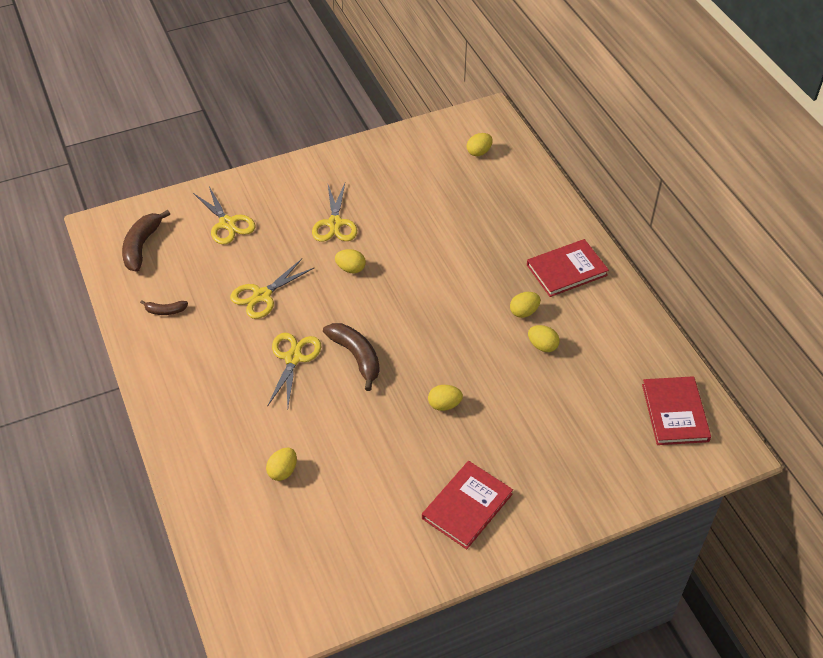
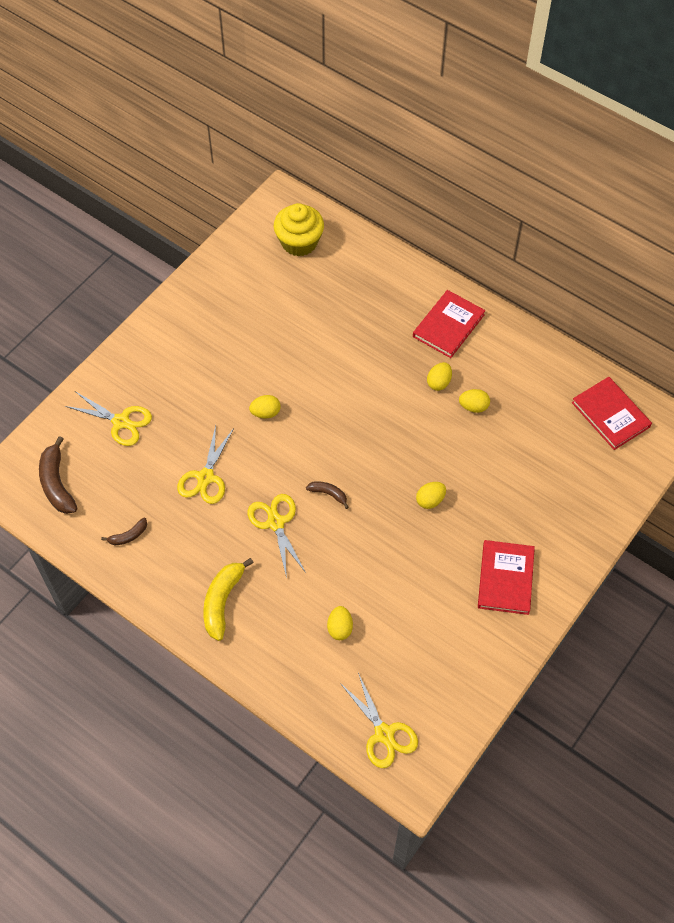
camera: 30 degrees left, 10 degrees up
(200, 398) = (222, 601): none -> yellow banana
(335, 223) = (220, 375): yellow scissors -> yellow scissors (384, 734)
(356, 357) = (328, 494): brown banana -> brown banana, size x0.54
(479, 152) = (299, 242): yellow egg -> yellow cupcake

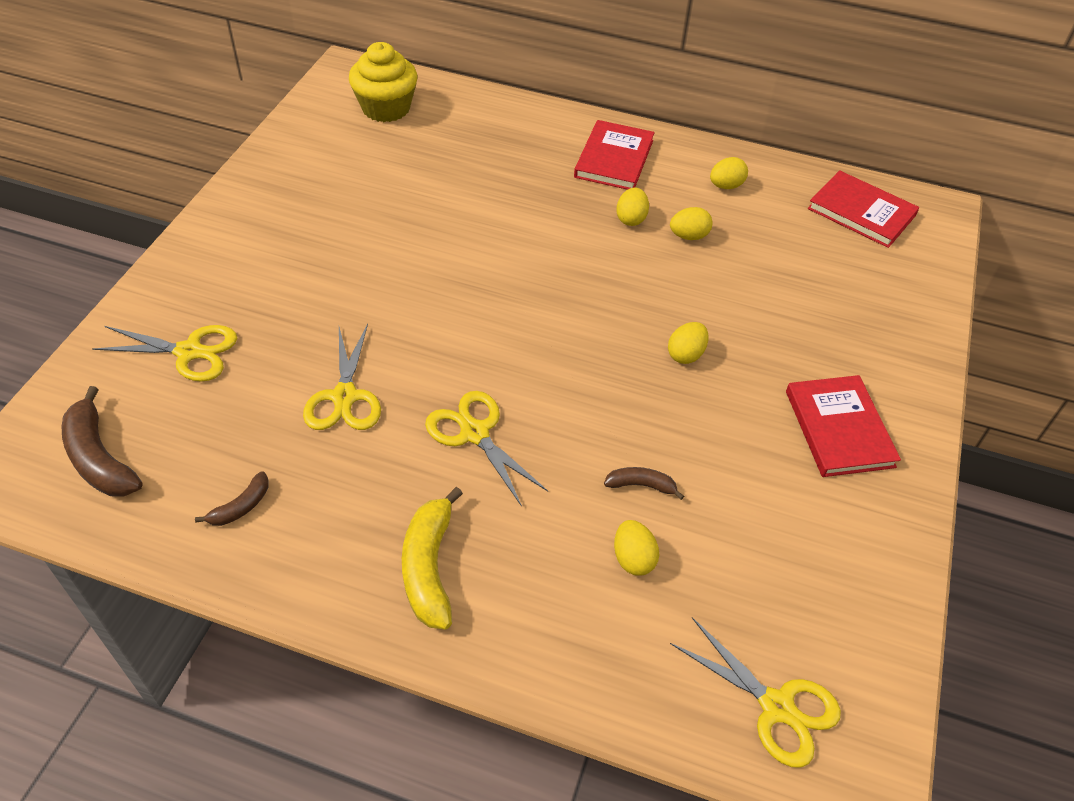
camera: 20 degrees left, 10 degrees down
(265, 413) = (408, 298): yellow egg -> yellow egg (726, 186)
(328, 494) = (539, 378): brown banana -> brown banana (641, 485)

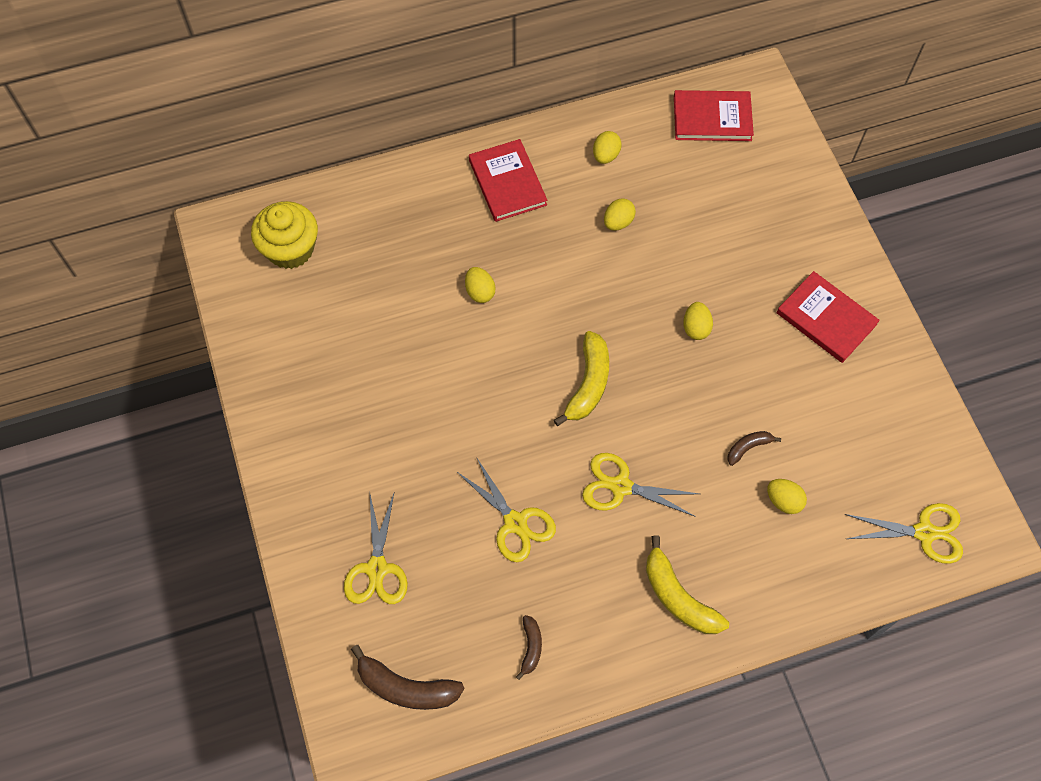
camera: 35 degrees left, 15 degrees up
(189, 352) = (377, 568): yellow scissors -> yellow scissors turned 120 degrees clockwise
(531, 335) = (588, 384): none -> yellow banana
(631, 219) = (567, 233): yellow egg -> yellow egg (480, 292)

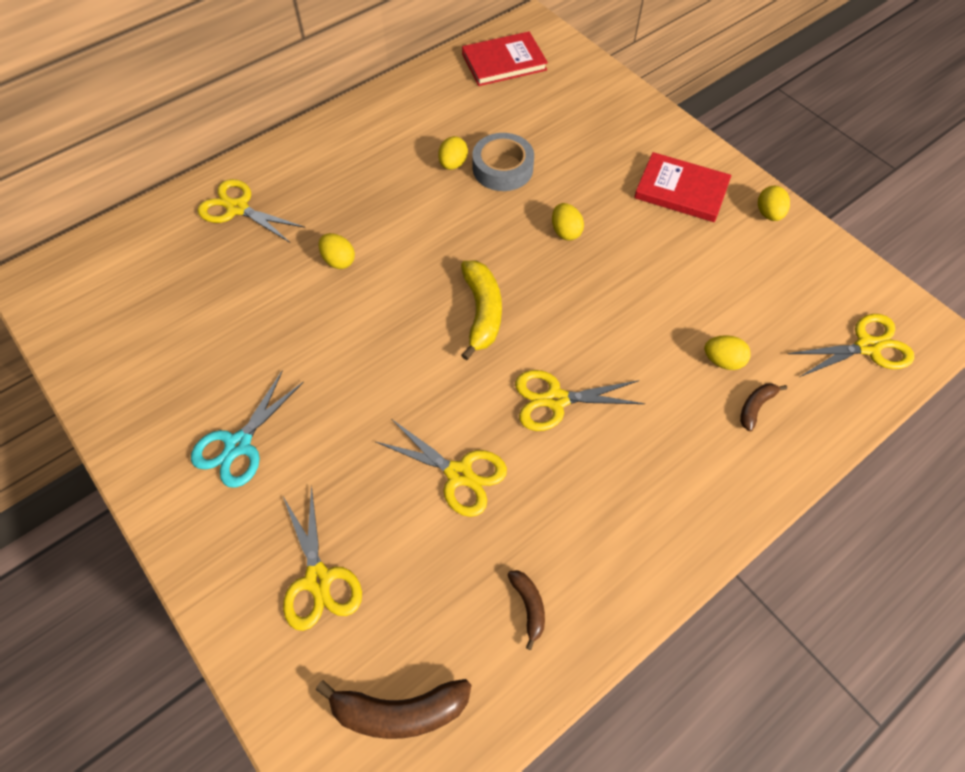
camera: 20 degrees left, 5 degrees down
(290, 249) = (121, 277): yellow cupcake -> none
(347, 437) = (239, 445): none -> turquoise scissors
(406, 209) = (237, 208): none -> yellow scissors
(507, 182) = (332, 159): red book -> none
(605, 155) = (419, 114): yellow egg -> yellow egg (768, 214)
(663, 241) = (502, 168): none -> grey tape
(678, 596) = (663, 492): yellow banana -> none
(748, 447) = (665, 322): brown banana -> brown banana (755, 407)

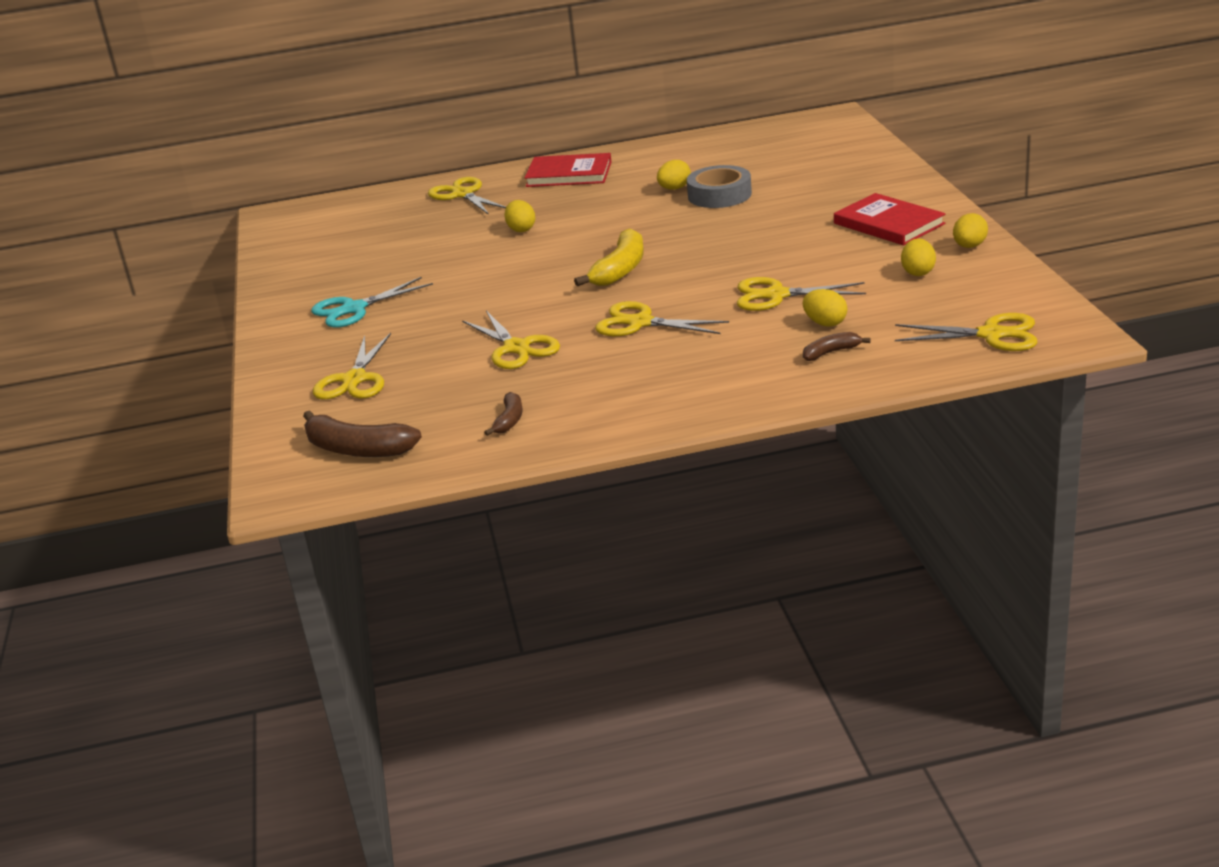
camera: 30 degrees right, 30 degrees down
(504, 62) = (783, 135): red book -> red book (569, 174)
(565, 232) = (744, 235): yellow egg -> yellow egg (918, 272)
(653, 325) = (776, 295): none -> yellow scissors

